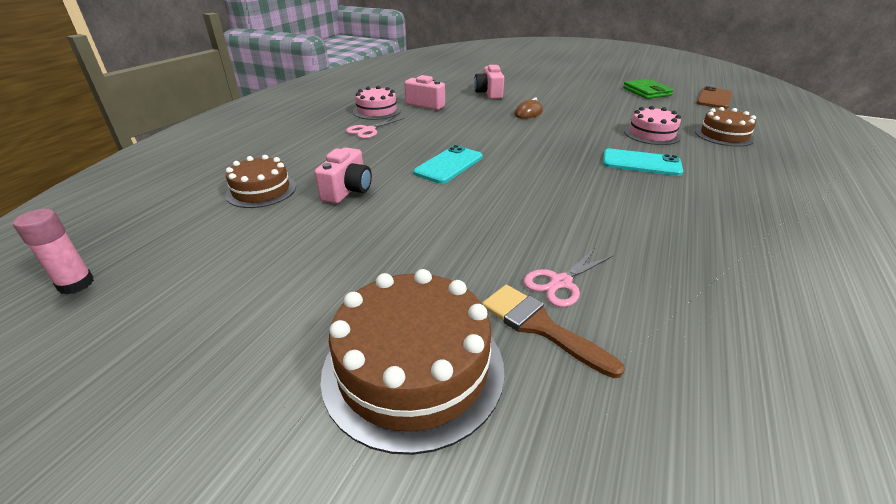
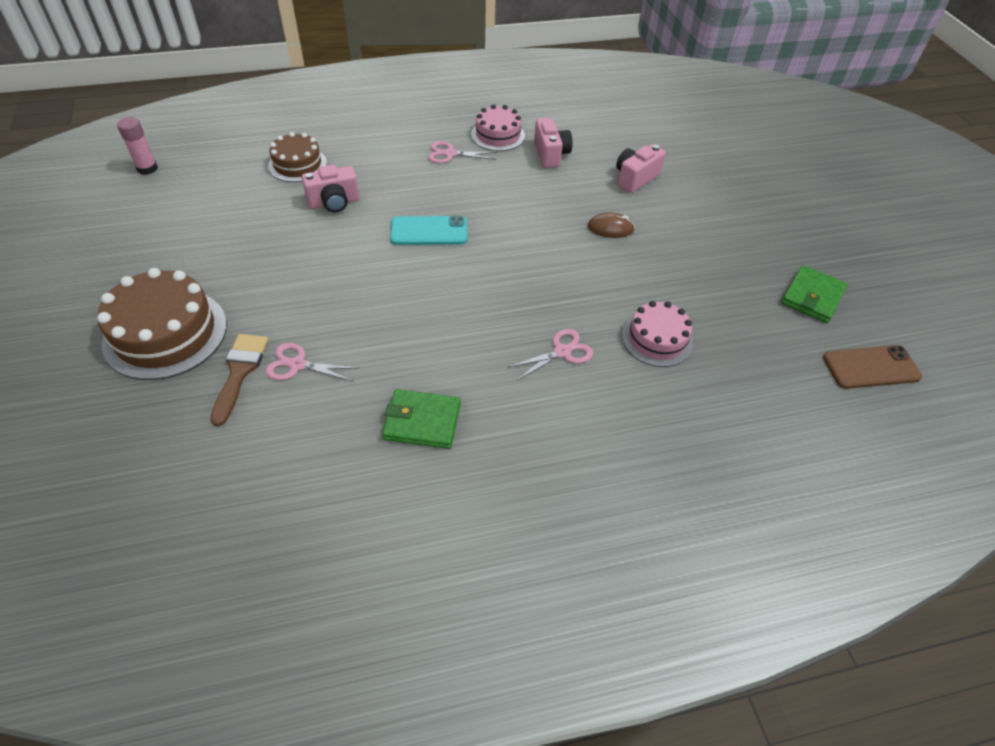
camera: 50 degrees right, 15 degrees up
(641, 163) = (562, 352): turquoise phone -> pink scissors
(687, 240) = (422, 421): none -> green wallet
(724, 135) = (726, 402): brown cake -> none

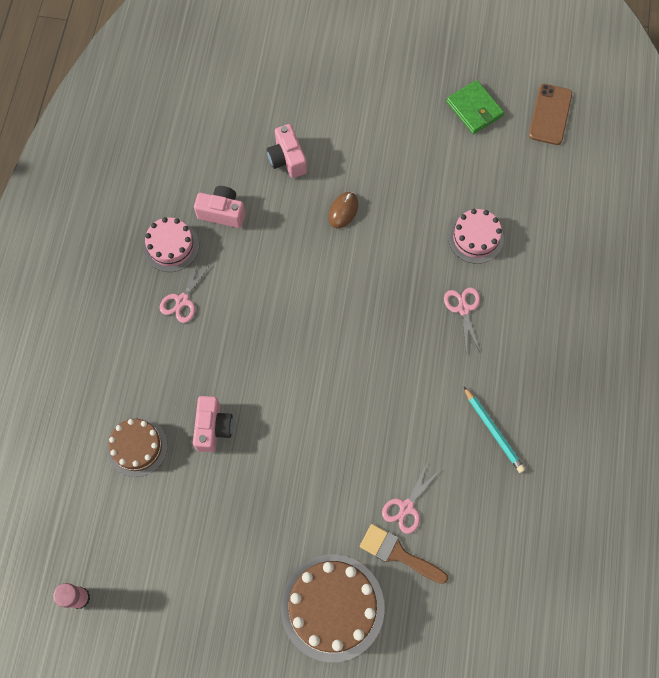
camera: 65 degrees left, 20 degrees up
(422, 421) = (493, 431): green wallet -> turquoise pencil
(429, 231) = (287, 357): turquoise phone -> none

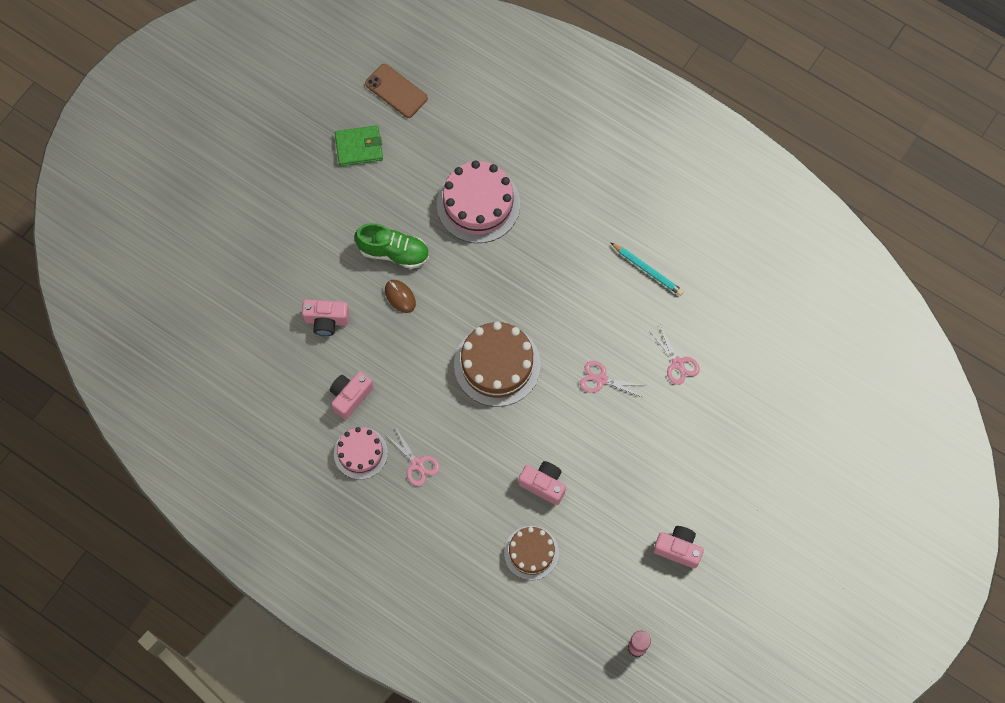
camera: 65 degrees left, 0 degrees up
(202, 596) = (678, 549): none -> pink camera
(332, 607) = (730, 454): brown cake -> brown cake (497, 365)
(385, 185) = (394, 252): none -> green shoe
(398, 553) = (710, 386): brown brush -> none
(463, 309) = (535, 243): pink scissors -> pink scissors (601, 379)
(475, 237) = (478, 204): pink cake -> pink cake, size x1.64
(493, 431) = (647, 270): turquoise pencil -> turquoise pencil turned 45 degrees clockwise

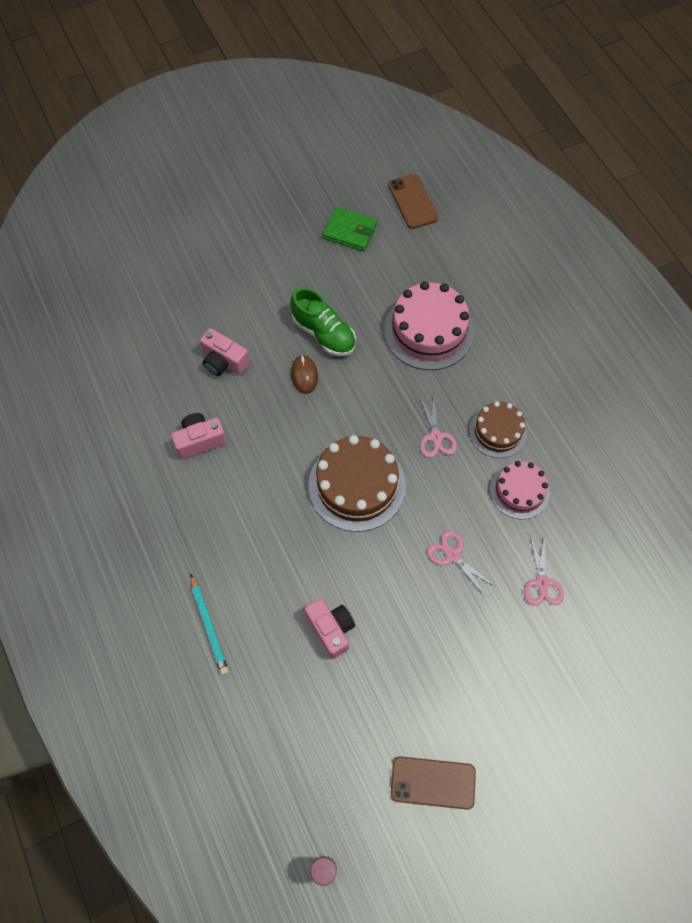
camera: 30 degrees right, 5 degrees down
(360, 453) = (175, 498): pink cake -> pink cake (519, 491)
(417, 464) = (220, 538): pink scissors -> pink scissors (436, 437)
(531, 552) = (276, 693): brown cake -> brown cake (497, 431)
(647, 270) = (561, 474): turquoise pencil -> turquoise pencil (208, 626)
(678, 549) = (433, 782): pink camera -> brown phone

